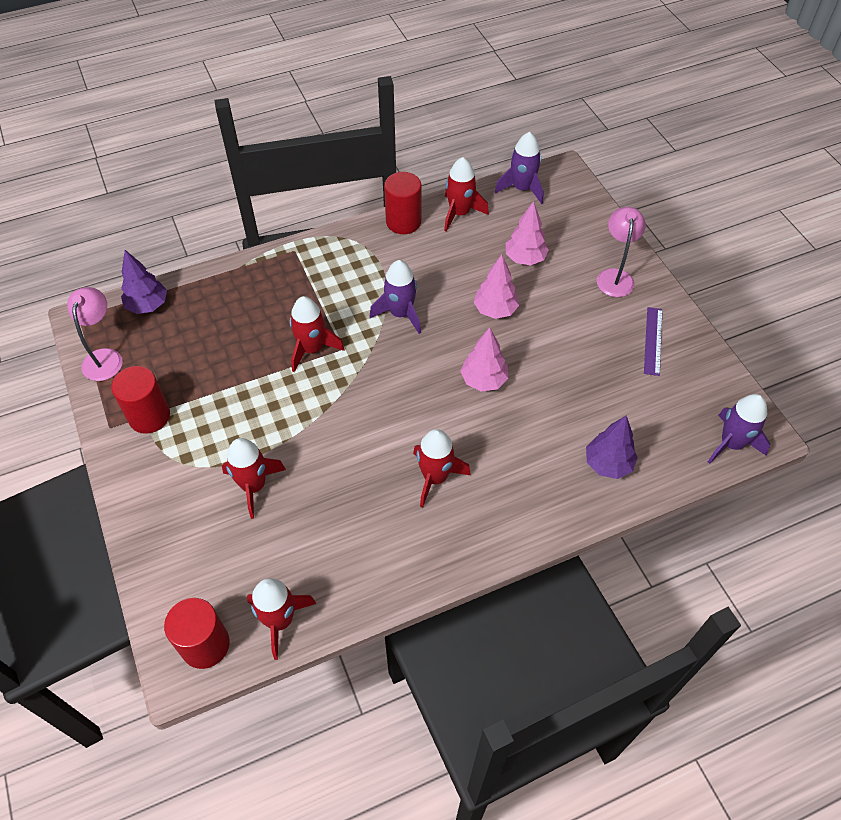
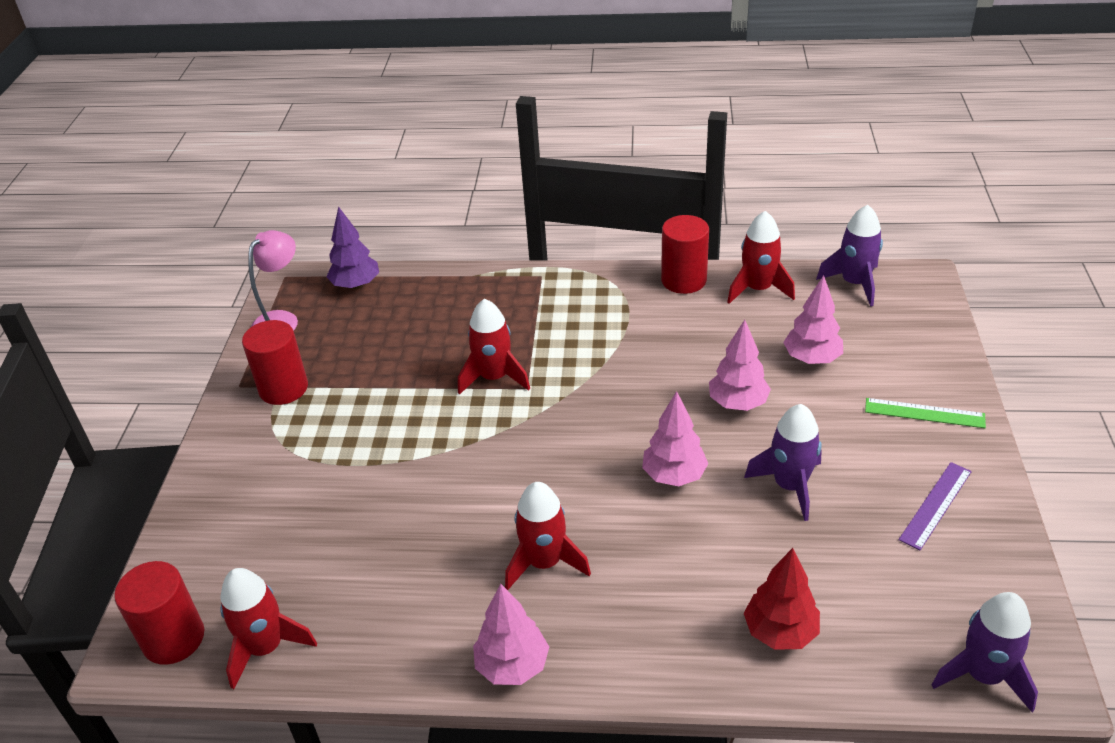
camera: 30 degrees right, 15 degrees down
(254, 486) = (337, 494): red rocket -> none
(400, 314) = (618, 372): purple rocket -> purple rocket (789, 486)
(458, 558) = (512, 666): none -> pink tree
(608, 464) = (780, 632): purple tree -> red tree
(615, 276) = (924, 413): pink lamp -> green ruler

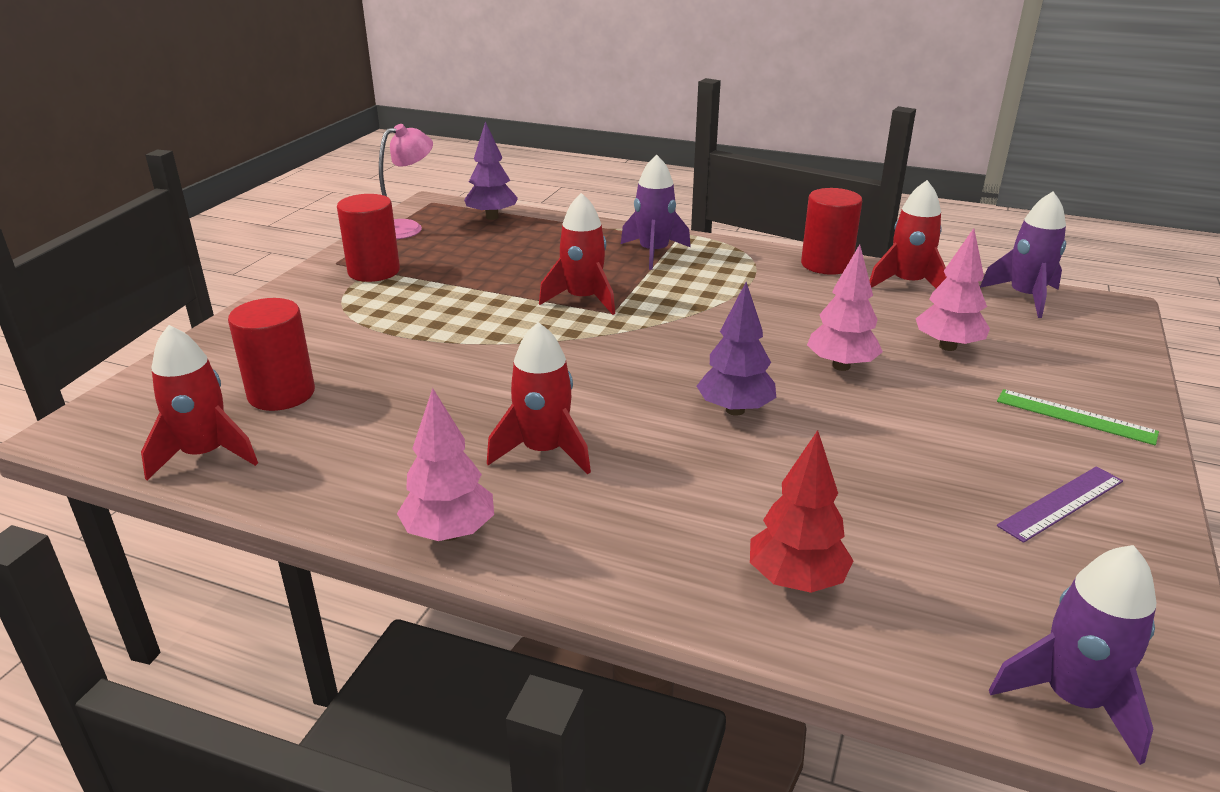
camera: 15 degrees right, 10 degrees down
(173, 639) = (125, 427): red cylinder -> red cylinder (281, 394)
(674, 476) = (735, 410): pink tree -> purple tree
(789, 486) = (872, 446): purple rocket -> purple rocket (654, 253)

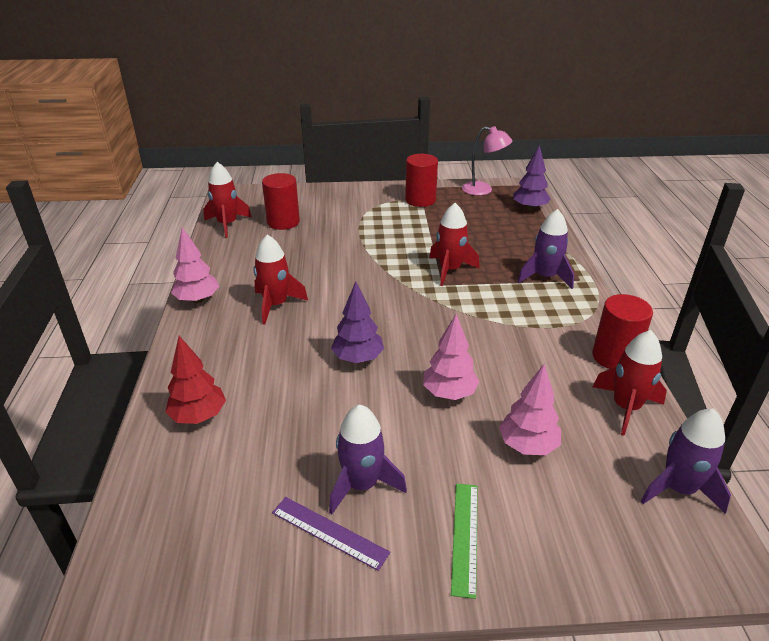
camera: 65 degrees right, 5 degrees up
(1073, 699) = (127, 546): purple rocket -> purple rocket (362, 484)

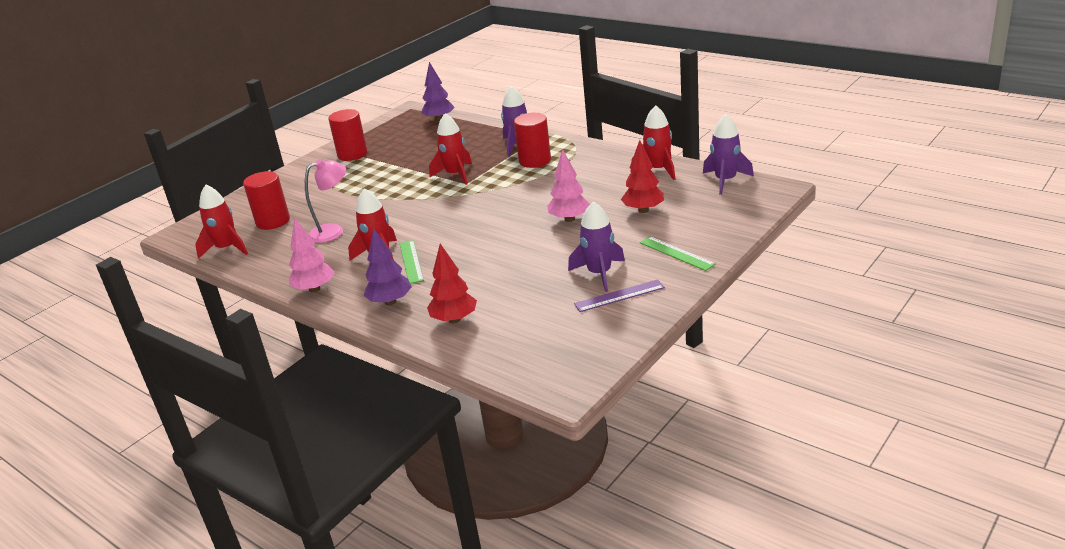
camera: 45 degrees left, 5 degrees down
(280, 329) = (411, 261): none -> green ruler
(358, 358) = (490, 240): purple tree -> purple tree (390, 302)
(483, 190) = (386, 126): pink lamp -> pink lamp (333, 231)
(527, 446) = (643, 210): pink tree -> red tree
(614, 357) = (618, 155): red cylinder -> red cylinder (535, 161)

